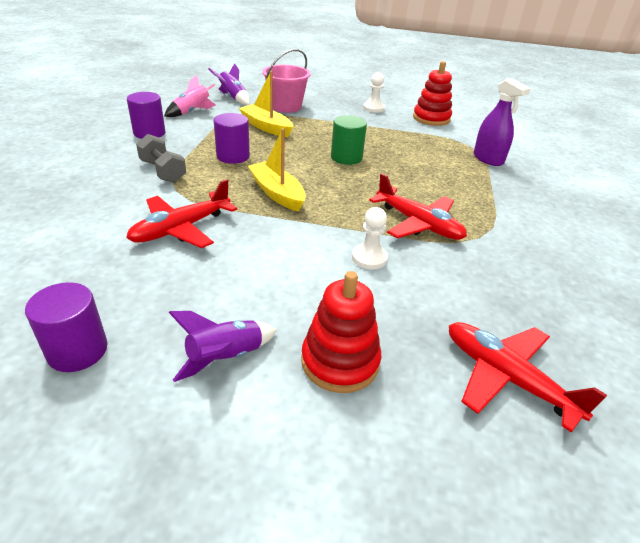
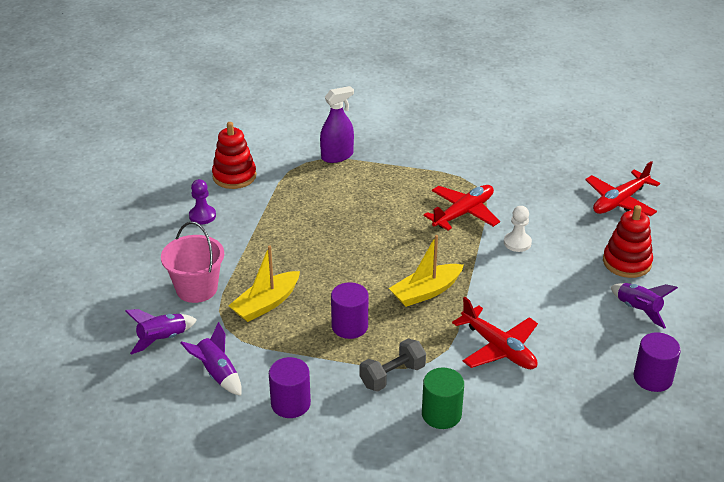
camera: 85 degrees left, 0 degrees up
(192, 112) = (217, 373): pink rocket -> purple rocket
(346, 158) = (344, 245): green cylinder -> green cylinder (441, 414)
(373, 108) = (202, 216): white pawn -> purple pawn

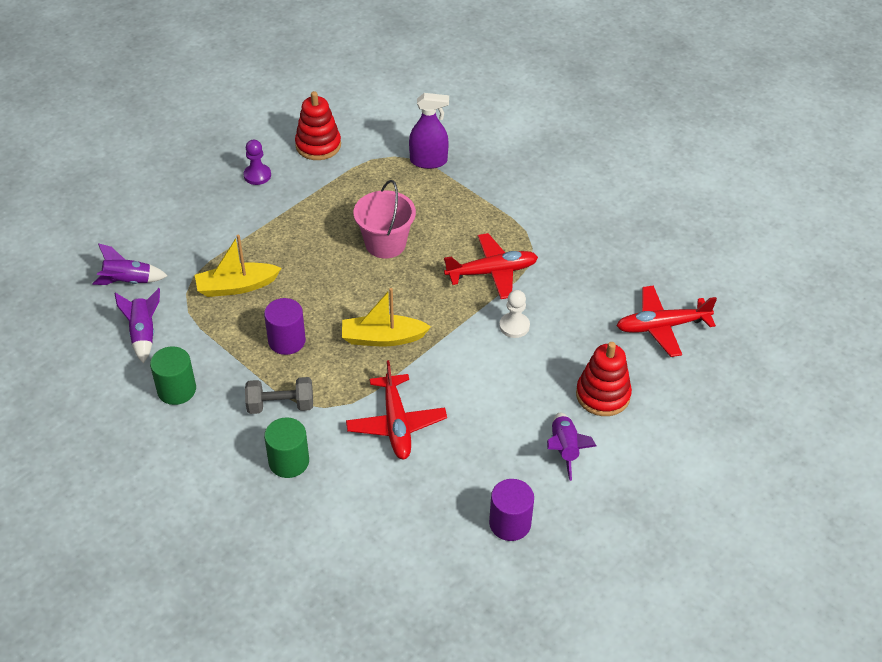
camera: 30 degrees right, 10 degrees up
(196, 289) = (193, 246): pink bucket -> pink bucket (385, 244)
(290, 404) = (176, 390): purple cylinder -> green cylinder

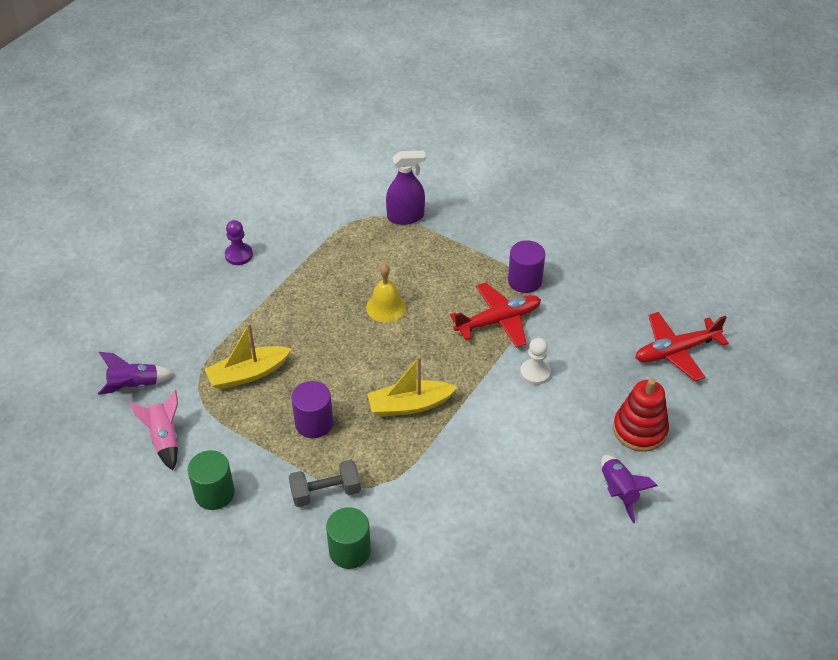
camera: 10 degrees left, 0 degrees up
(143, 334) = (164, 439): purple rocket -> pink rocket
(318, 145) = (292, 216): red stacking toy -> none
(385, 244) = (386, 307): pink bucket -> yellow bell
(396, 424) = (447, 493): red plane -> none
(510, 523) = (587, 578): purple cylinder -> purple cylinder (524, 281)

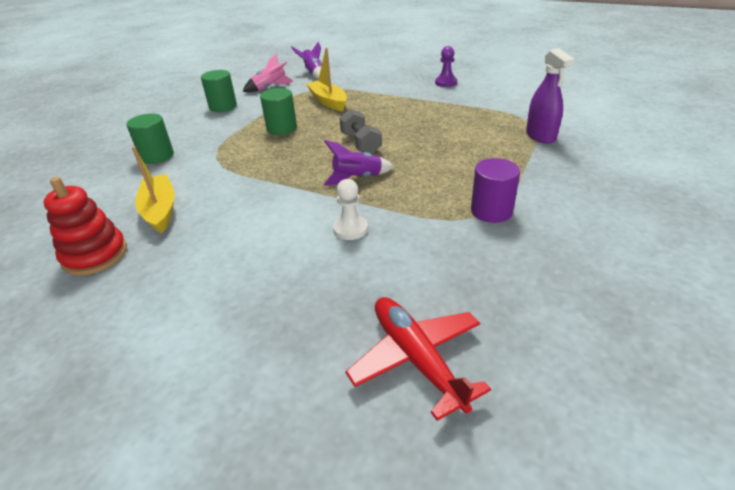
camera: 85 degrees right, 10 degrees down
(314, 423) = (281, 128): purple cylinder -> green cylinder
(325, 492) = (214, 141): grey dumbbell -> grey dumbbell (361, 144)
(386, 307) = (415, 140): yellow bell -> none
(409, 405) = (301, 163): yellow boat -> yellow boat (160, 210)
(498, 321) = (421, 199): red plane -> none
(619, 492) = (171, 305): purple rocket -> purple rocket (357, 178)
(639, 430) = (265, 321): red stacking toy -> red stacking toy (95, 255)

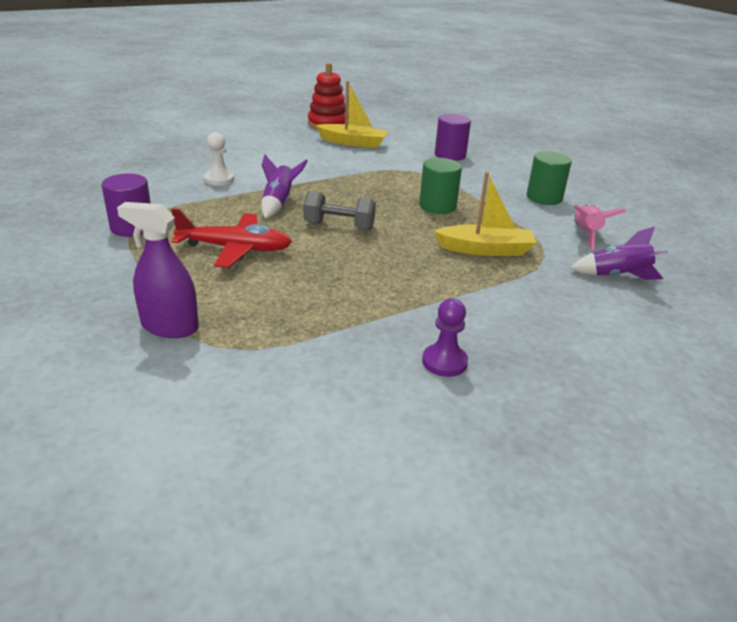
camera: 120 degrees right, 5 degrees down
(157, 156) = (450, 155): green cylinder -> purple cylinder
(416, 358) = (94, 159): red plane -> red plane (235, 249)

